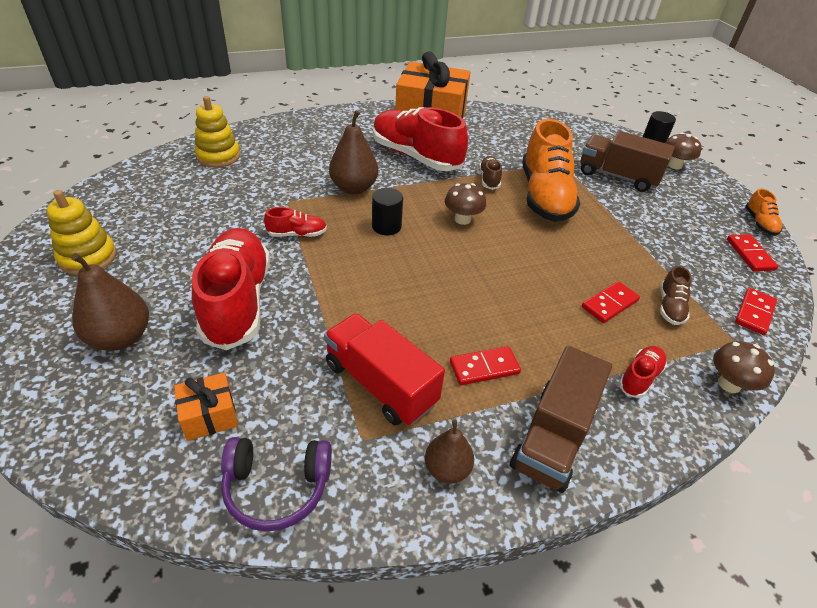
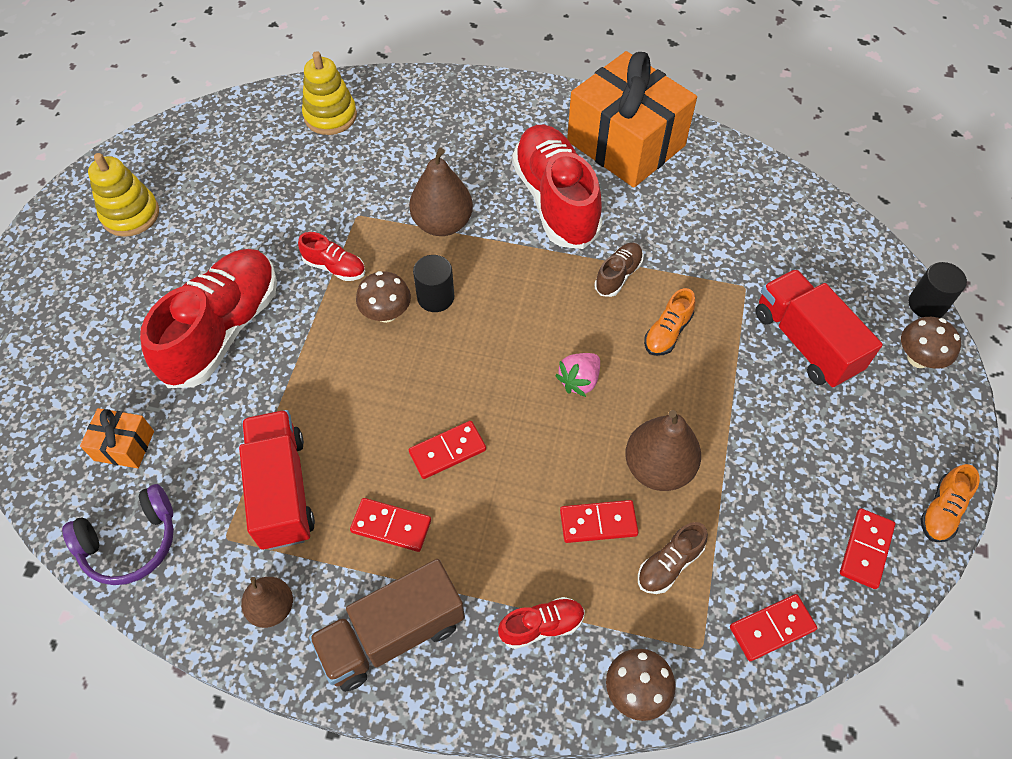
camera: 35 degrees right, 15 degrees up
(121, 337) = (106, 325): brown pear -> brown pear (658, 467)
(277, 487) = (131, 542): purple headphones -> purple headphones turned 60 degrees counterclockwise
(462, 219) = (531, 324): brown mushroom -> brown mushroom (386, 313)
(478, 306) = (447, 451): none -> red domino
(521, 236) = (579, 381): none -> pink strawberry
(544, 196) = (667, 332): orange shoe -> orange shoe, size x0.44
(617, 176) = (805, 342): brown truck -> red truck

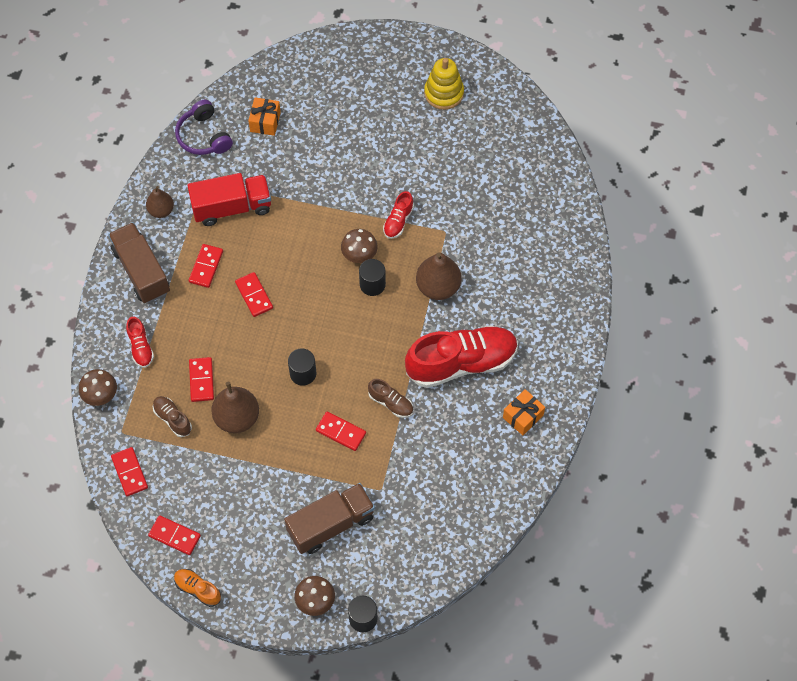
camera: 90 degrees right, 5 degrees up
(223, 330) = (347, 161): red shoe -> none
(330, 116) = (544, 206): yellow stacking toy -> none
(579, 381) = (303, 373): pink strawberry -> black cylinder
(625, 143) = (523, 416): orange gift -> orange gift, size x0.43
(667, 332) = (340, 432): orange shoe -> red domino
(805, 342) = (331, 524): red truck -> brown truck

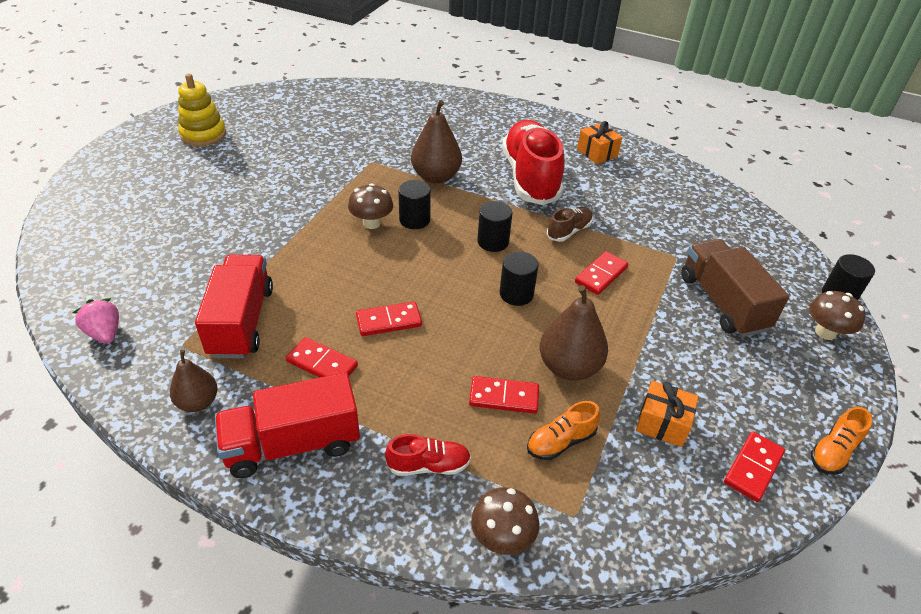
camera: 80 degrees left, 20 degrees down
(130, 472) = (647, 514): red domino -> none
(141, 271) = (292, 444): brown truck -> red truck
(172, 419) = (560, 441): brown shoe -> orange shoe
(204, 136) = (105, 333): purple headphones -> pink strawberry
(265, 122) = (131, 269): orange gift -> orange gift (662, 423)
(360, 347) = (493, 242): none -> black cylinder
(398, 221) = (342, 189): red shoe -> none

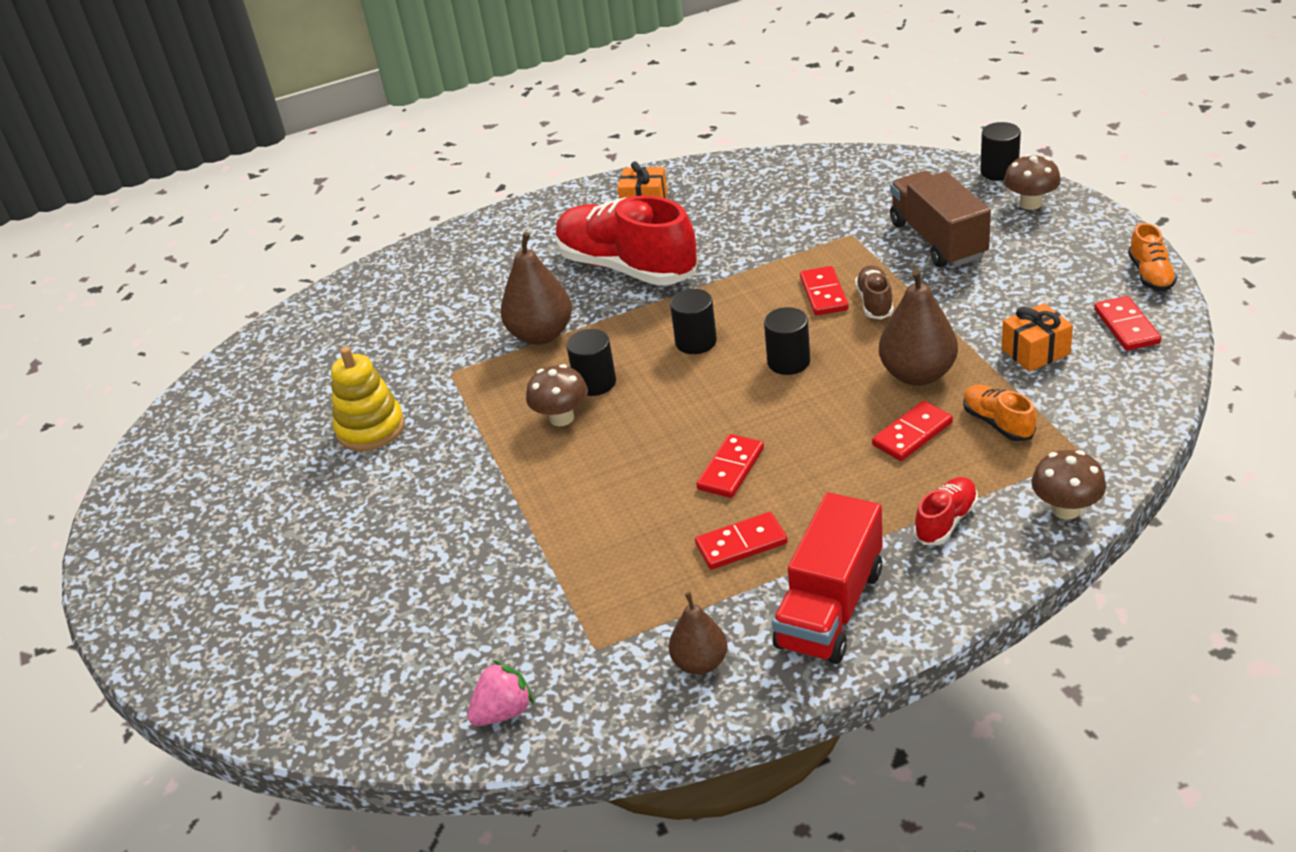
camera: 40 degrees left, 5 degrees down
(105, 333) = (503, 711): pink strawberry -> pink strawberry turned 135 degrees clockwise
(203, 134) = (204, 498): yellow stacking toy -> yellow stacking toy (370, 428)
(241, 322) = (610, 585): red truck -> none
(560, 441) = (997, 423): orange shoe -> orange shoe turned 135 degrees clockwise
(569, 231) = (740, 283): brown shoe -> brown shoe (874, 302)
(722, 303) = (938, 240): brown truck -> brown truck turned 45 degrees clockwise

